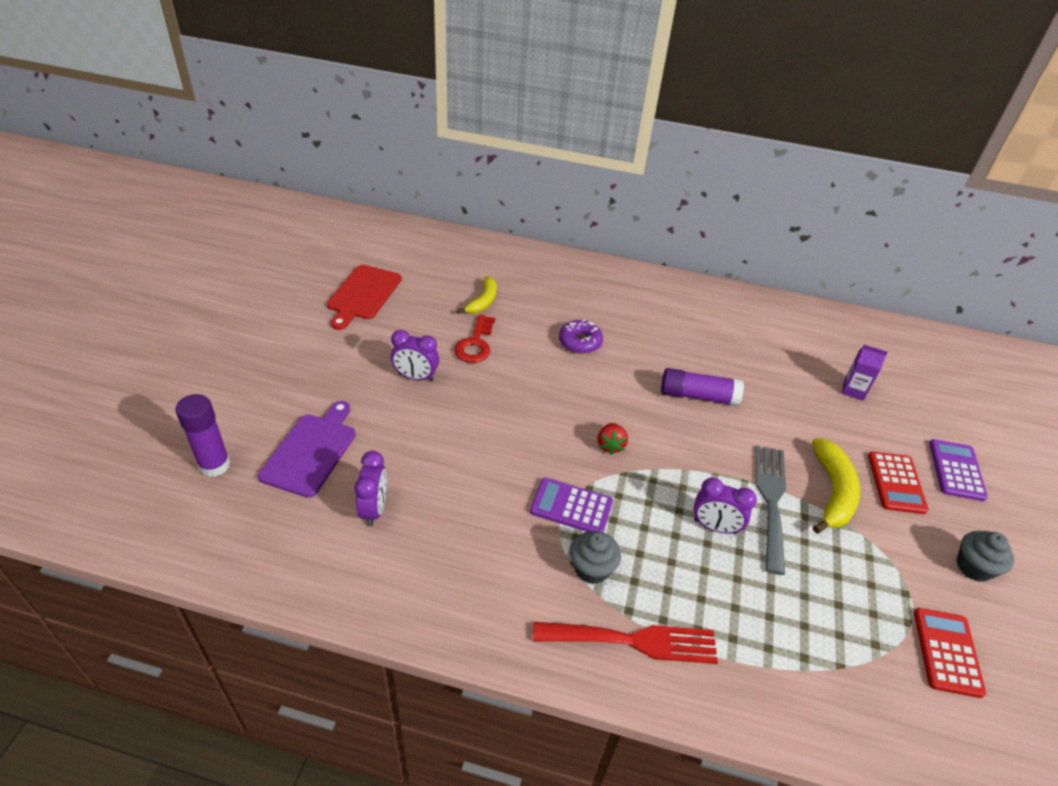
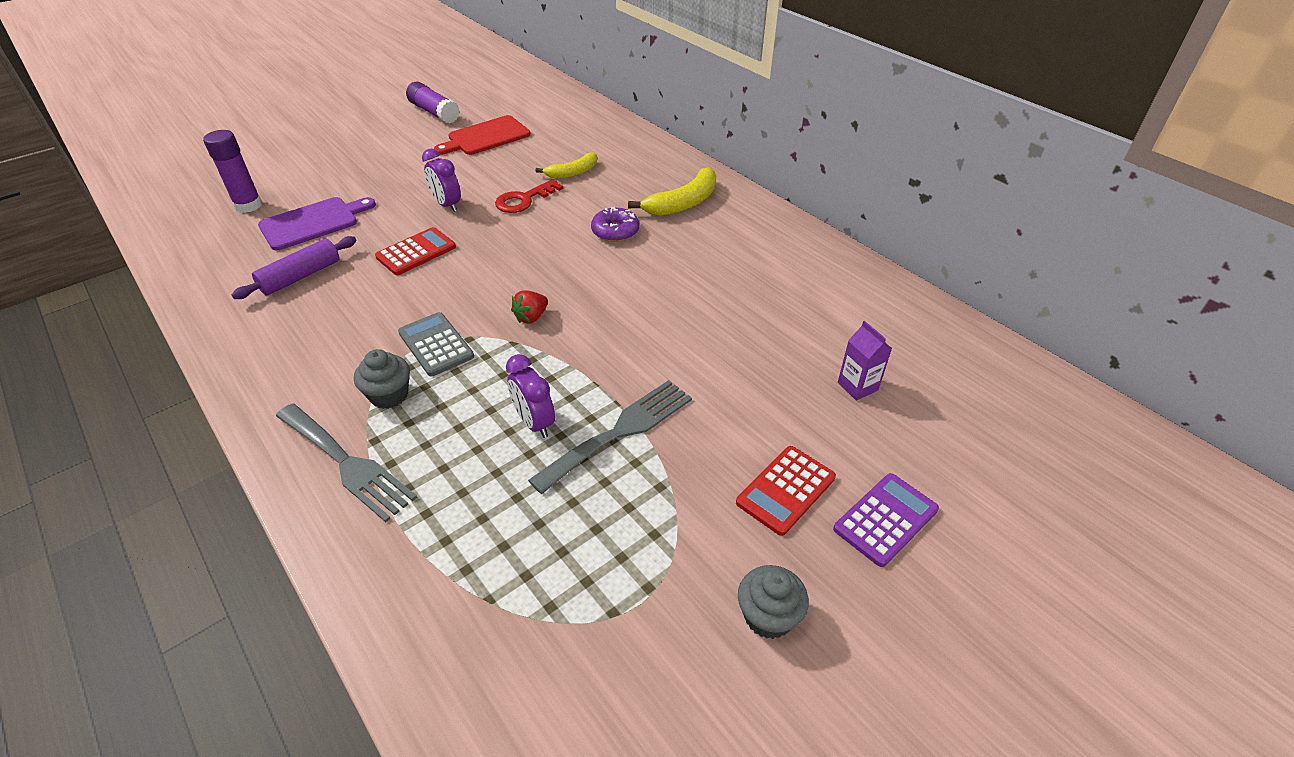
camera: 40 degrees right, 0 degrees up
(374, 509) = (301, 276): purple clock -> purple rolling pin
(571, 507) = (436, 344): purple calculator -> grey calculator
(634, 641) = (347, 464): red fork -> grey fork
(698, 396) = (669, 316): purple glue stick -> purple glue stick (434, 112)
(832, 492) = (696, 459): yellow banana -> yellow banana (683, 203)
(947, 652) = (617, 666): red calculator -> red calculator (416, 252)

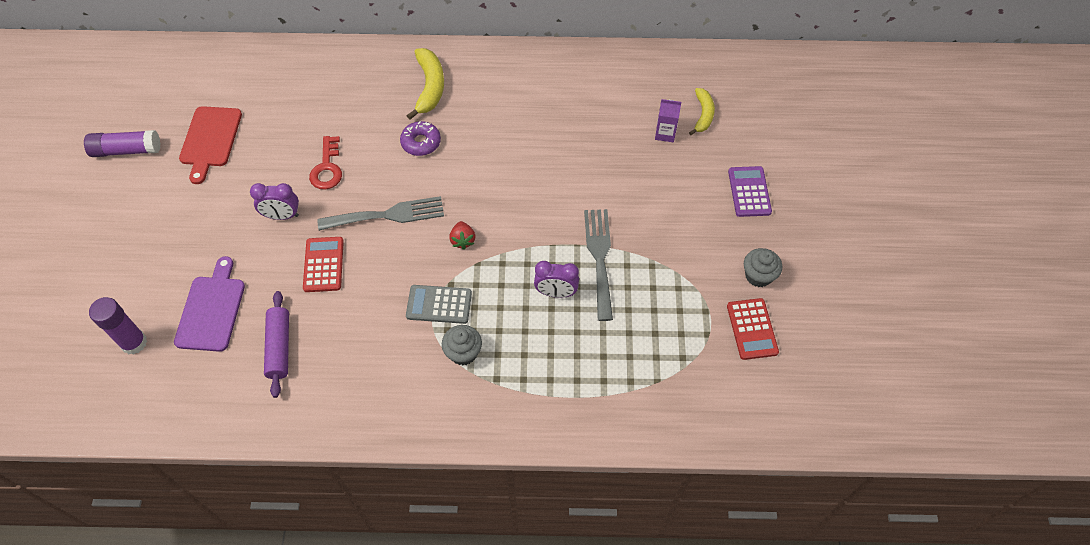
camera: 50 degrees left, 15 degrees up
(347, 464) = (503, 401): grey fork -> grey fork (388, 215)
(573, 172) = (324, 120): yellow banana -> yellow banana (703, 115)
(785, 490) = (700, 216): red calculator -> red calculator (752, 329)

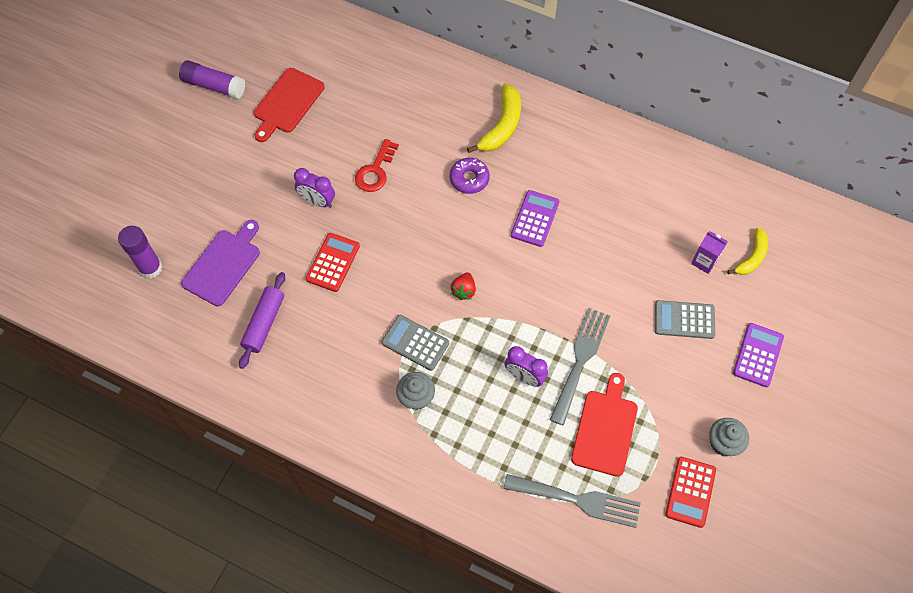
camera: 25 degrees right, 5 degrees up
(388, 215) = (408, 238): grey fork -> grey fork (578, 500)
(498, 154) = (535, 219): none -> purple calculator
(651, 307) = (605, 429): none -> red cutting board
(672, 188) = (684, 320): none -> grey calculator

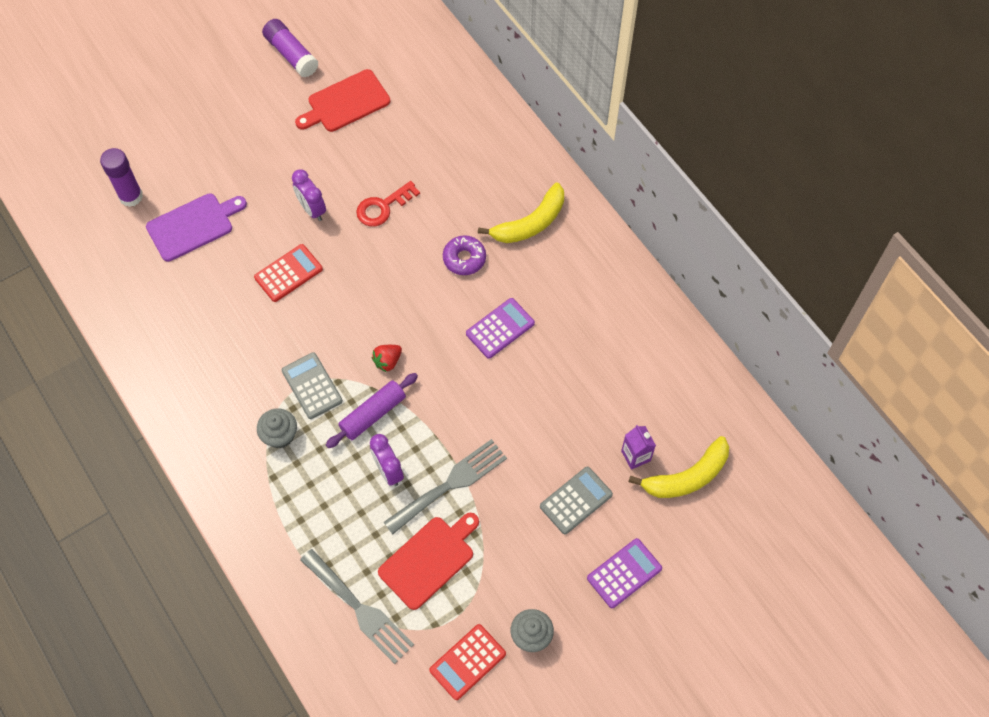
camera: 30 degrees right, 0 degrees up
(264, 323) = (193, 297): purple rolling pin -> purple rolling pin (373, 414)
(684, 320) = (576, 500): grey calculator -> grey calculator turned 105 degrees clockwise
(752, 257) = (687, 476): yellow banana -> yellow banana, size x1.53

